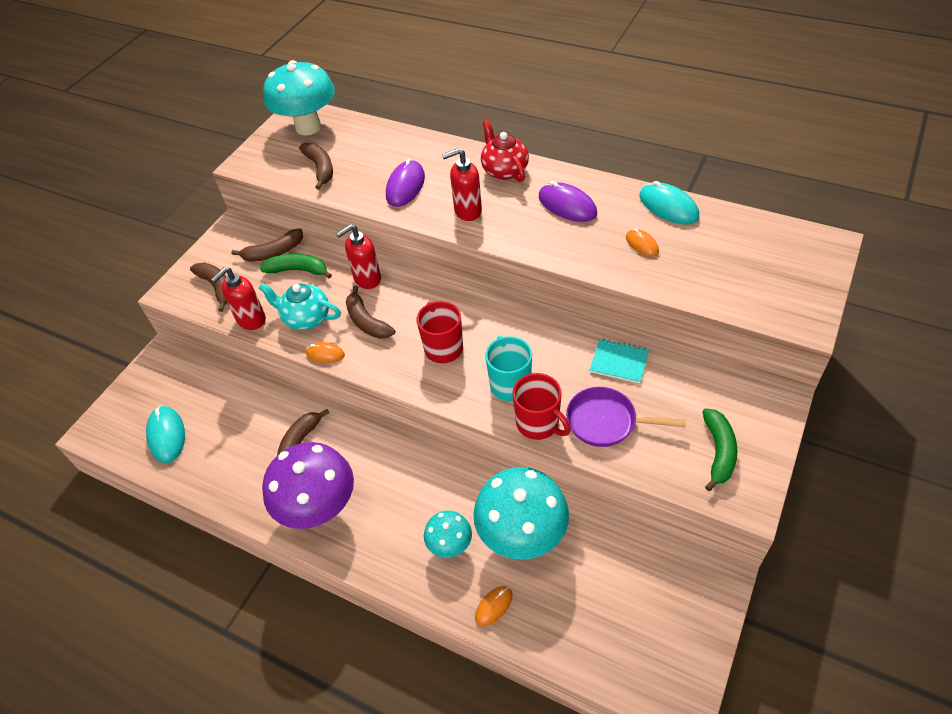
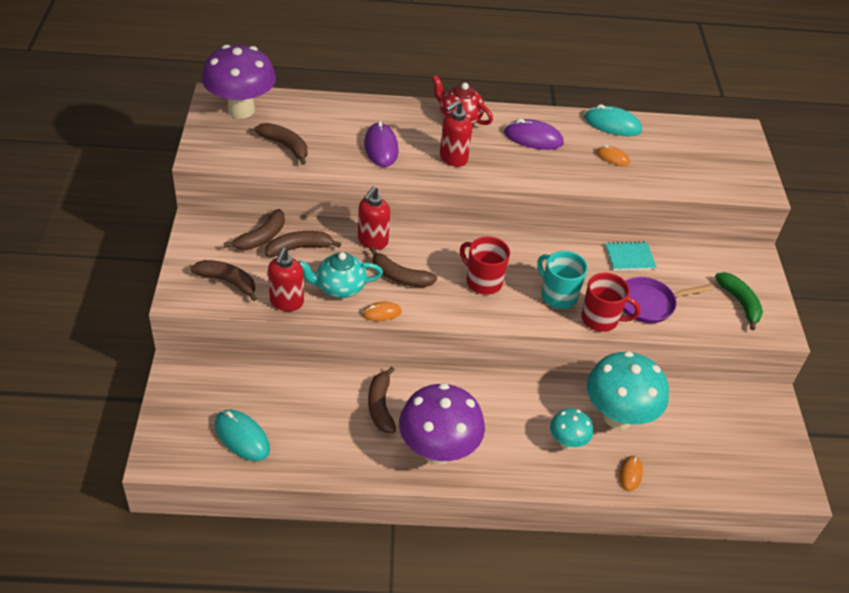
camera: 35 degrees left, 5 degrees down
(298, 270) = (299, 248): green banana -> brown banana
(308, 127) = (241, 110): turquoise mushroom -> purple mushroom

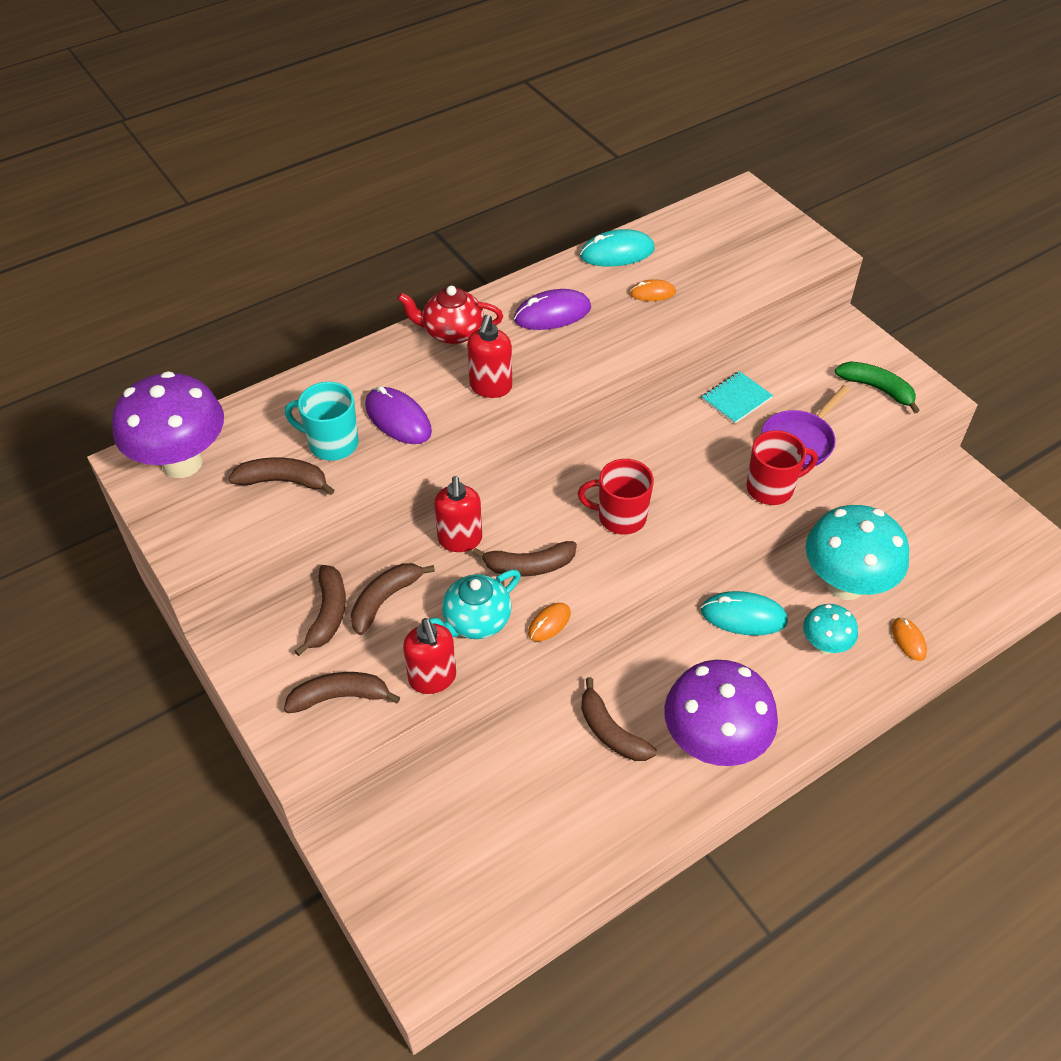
camera: 30 degrees left, 5 degrees up
(242, 437) = (496, 875): turquoise mouse -> turquoise mouse (743, 616)
(558, 296) = (707, 487): turquoise mug -> turquoise mug (332, 443)

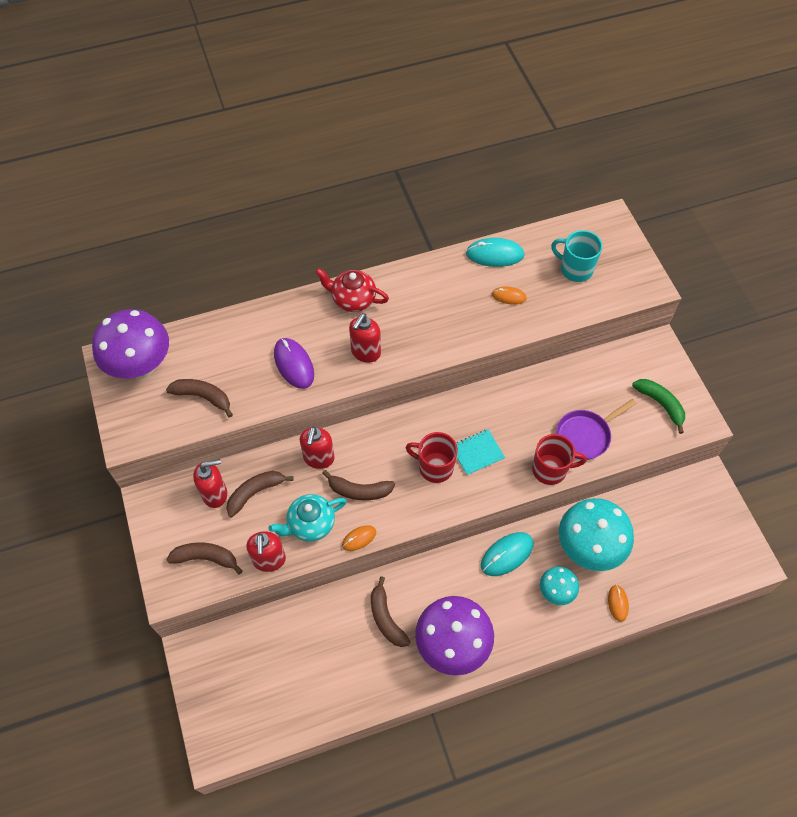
camera: 15 degrees right, 10 degrees up
(328, 614) = (215, 494): brown banana -> red soap dispenser
(332, 443) = (243, 374): turquoise mug -> turquoise mug (575, 269)
(552, 314) = (429, 299): purple mouse -> none
(736, 399) = (552, 389): turquoise notebook -> turquoise notebook (477, 453)
(743, 616) = (507, 554): turquoise mouse -> turquoise mouse turned 60 degrees counterclockwise

